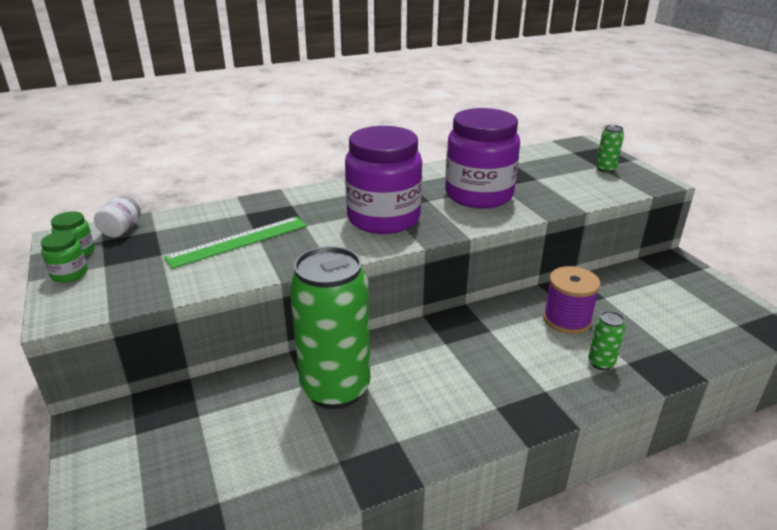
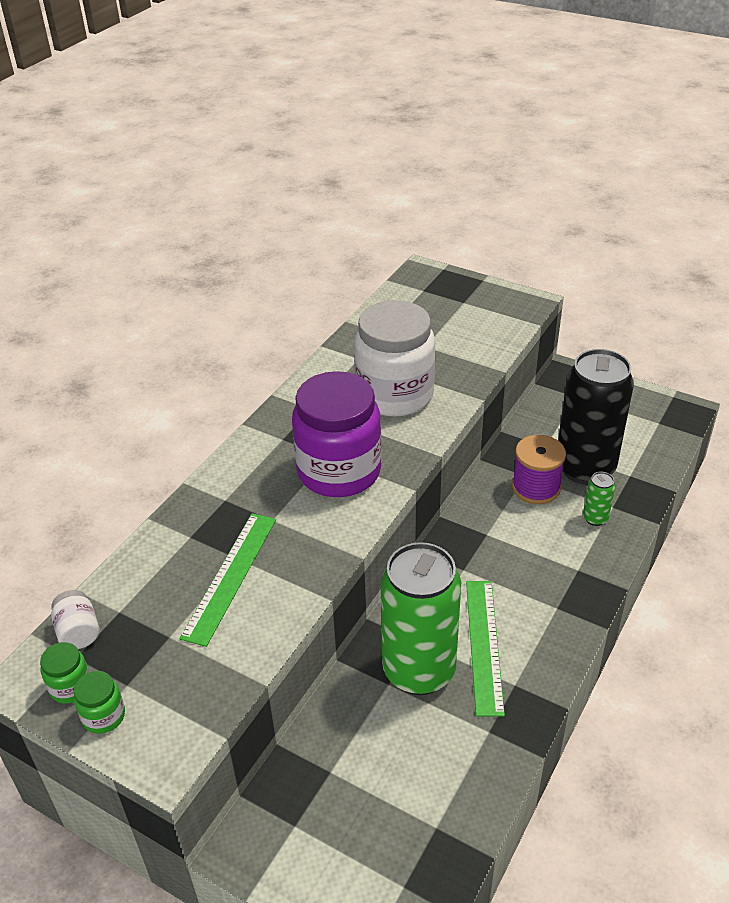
camera: 35 degrees left, 10 degrees up
(404, 400) = (484, 645): none -> green ruler
(479, 195) = (395, 395): purple jar -> white jar
(605, 169) = (473, 304): green can -> none
(627, 325) = (585, 468): none -> black can

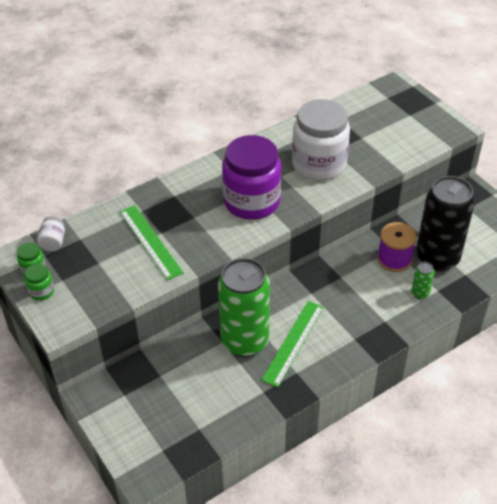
camera: 25 degrees right, 5 degrees up
(230, 576) = (150, 241): green ruler -> green ruler turned 75 degrees counterclockwise

